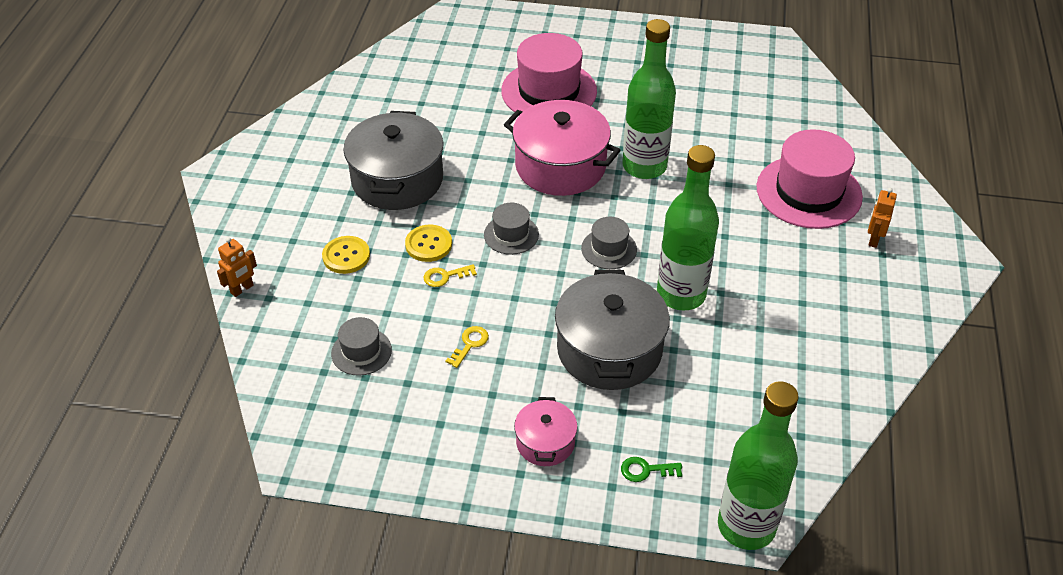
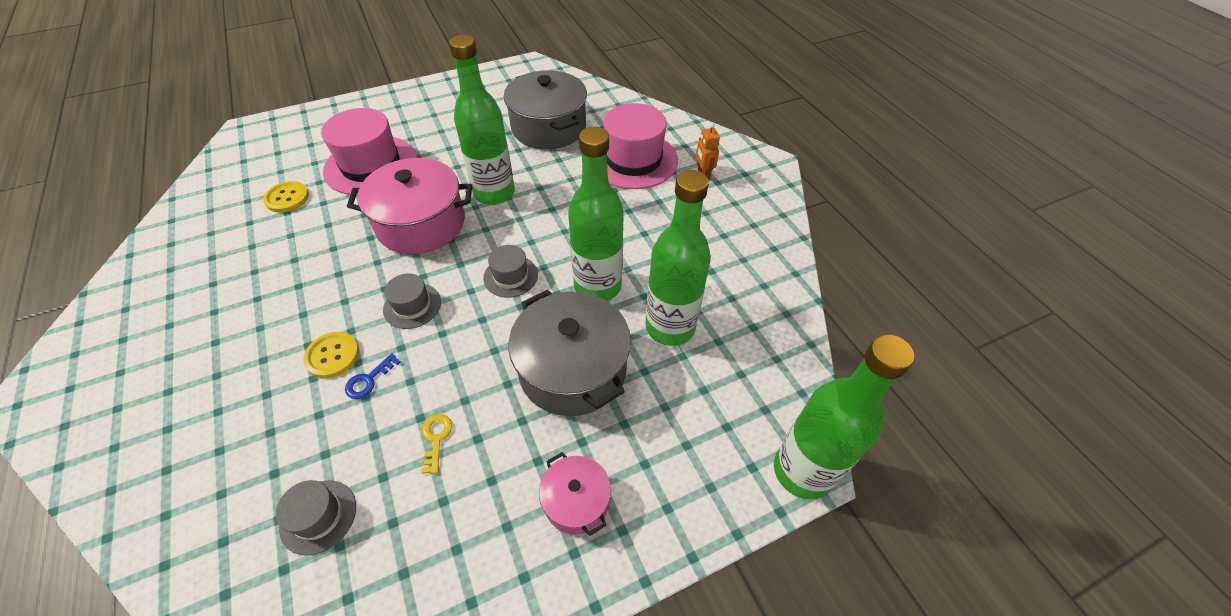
camera: 35 degrees left, 5 degrees up
(242, 289) = (123, 523): orange robot -> none
(346, 256) = (243, 414): yellow button -> yellow button (287, 198)
(397, 180) = (262, 306): grey pot -> grey pot (548, 127)
(445, 276) = (369, 380): yellow key -> blue key
(645, 470) = (684, 471): green key -> none
(721, 360) = (670, 327): none -> green bottle

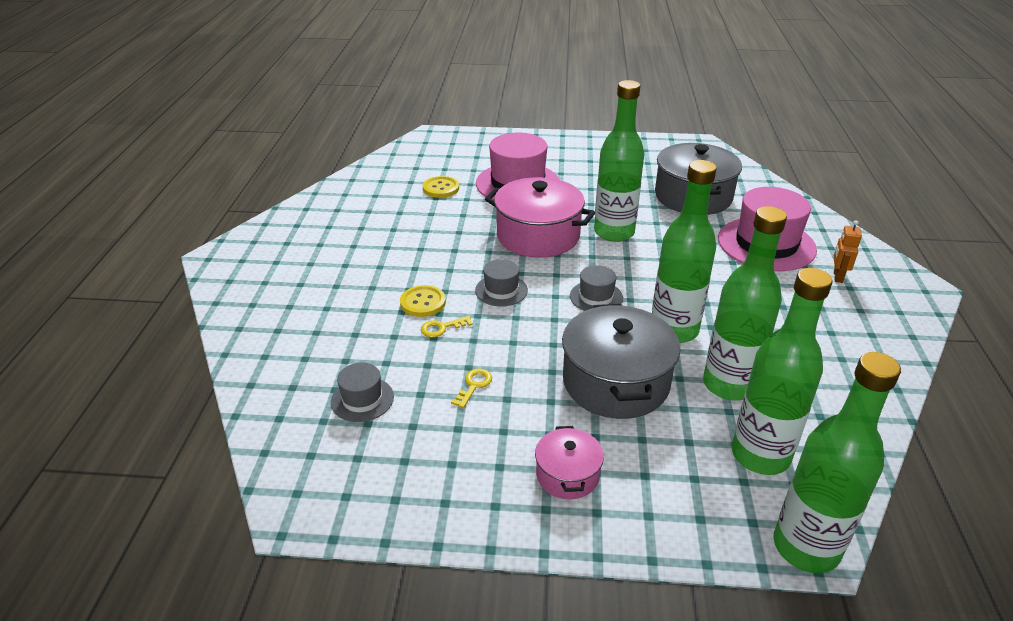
camera: 30 degrees right, 15 degrees down
(369, 380) = (442, 328): blue key -> yellow key
(727, 392) = (760, 455): none -> green bottle

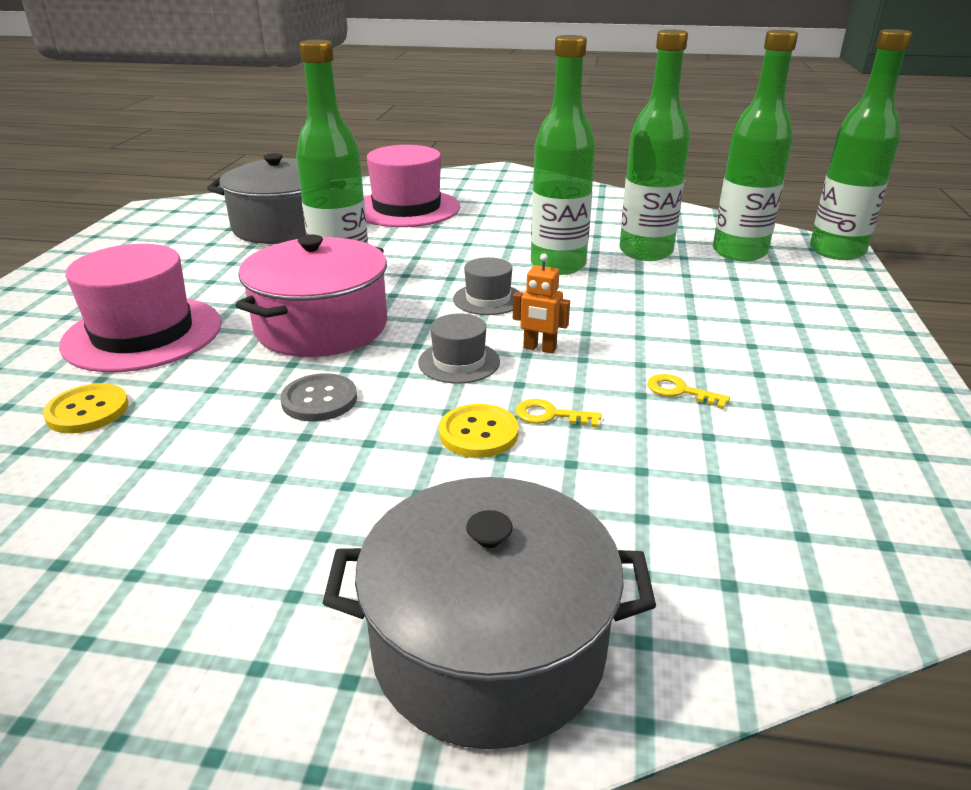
camera: 85 degrees left, 5 degrees down
(362, 399) = (737, 493): grey hat -> none
(442, 328) = (550, 415): yellow key -> yellow key turned 120 degrees clockwise
(454, 248) = (319, 400): none -> grey button
(567, 475) = (811, 339): pink pot -> none
(615, 382) = (653, 302): grey pot -> grey pot (488, 646)
(837, 276) = (475, 192): orange robot -> orange robot (539, 348)

